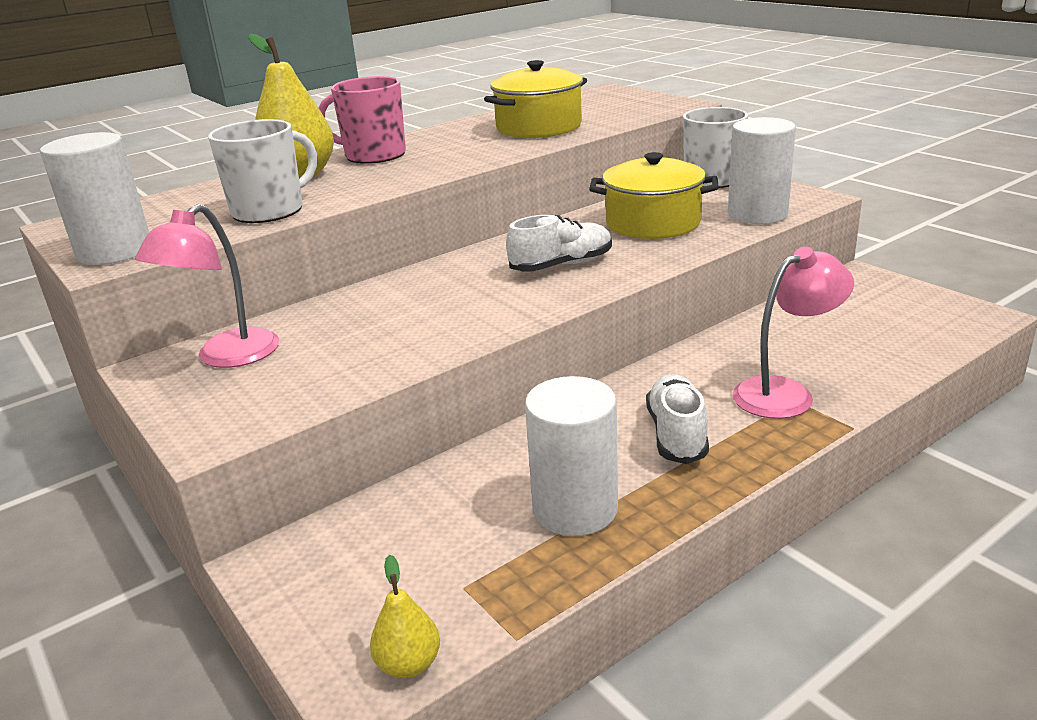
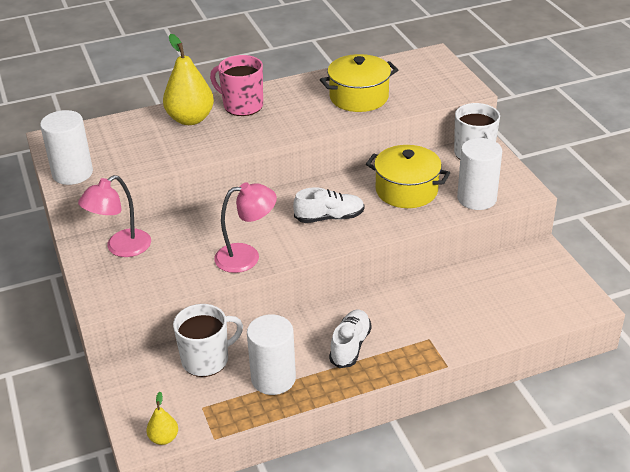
camera: 15 degrees right, 10 degrees up
(270, 211) = (162, 154): white mug -> white mug (206, 360)
(785, 393) = (427, 333): pink lamp -> pink lamp (247, 257)

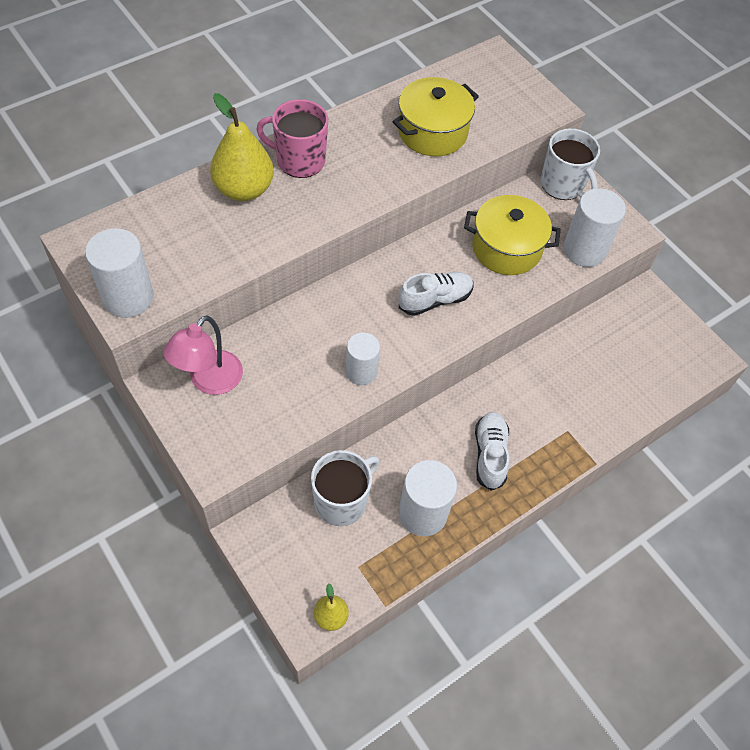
camera: 20 degrees left, 20 degrees up
(247, 257) = (361, 372): pink lamp -> white cylinder

